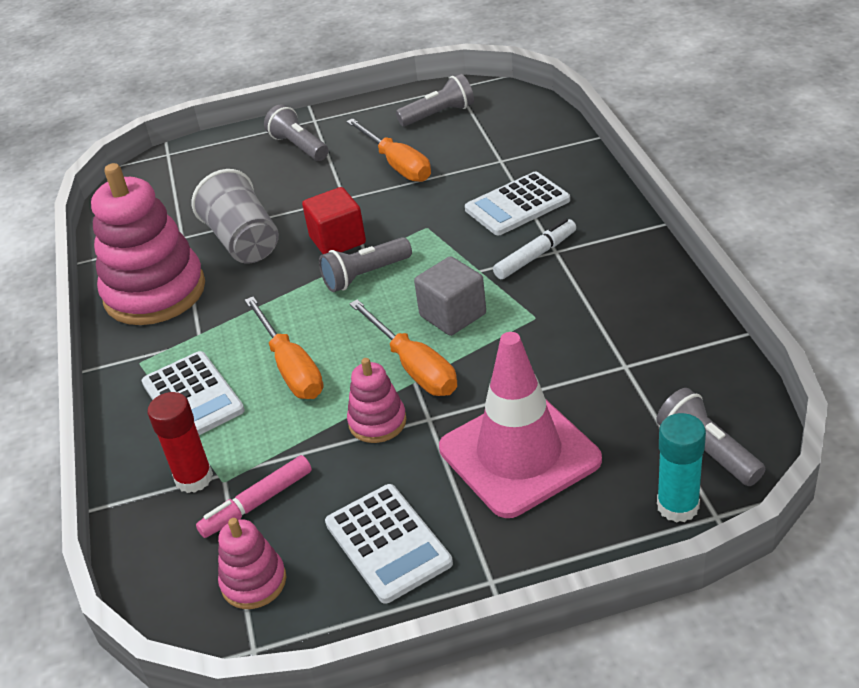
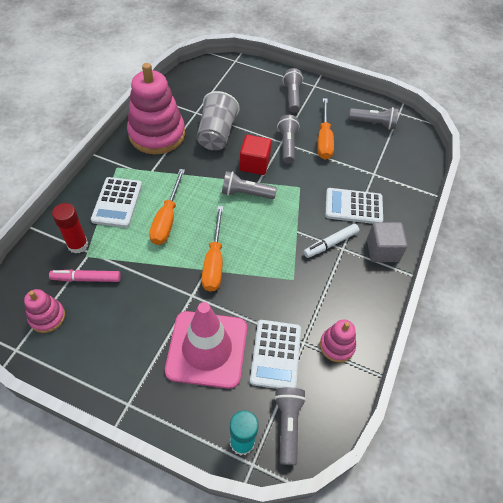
camera: 30 degrees right, 15 degrees up
(356, 196) = (287, 145): none -> grey flashlight
(377, 422) = (170, 278): pink stacking toy -> pink stacking toy (337, 346)
(388, 543) = (111, 345): white calculator -> white calculator (276, 354)
(453, 315) = (259, 247): grey cube -> grey cube (382, 250)
(535, 255) = (330, 243): white marker -> white marker turned 150 degrees clockwise

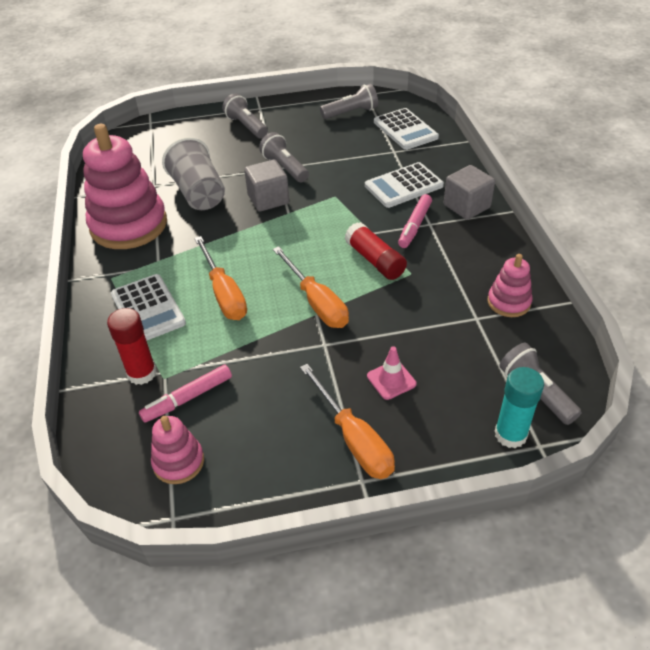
camera: 30 degrees left, 10 degrees down
(207, 349) = (391, 380): pink traffic cone -> pink traffic cone, size x0.40
(246, 193) = (286, 228): grey flashlight -> none
(254, 164) = (268, 199): red cube -> grey cube
(276, 354) = (462, 343): white calculator -> white calculator (405, 130)
(279, 254) = (375, 260): none -> red glue stick
(324, 140) = (317, 147): orange screwdriver -> orange screwdriver (353, 439)
(330, 243) = (414, 226): white marker -> pink marker

